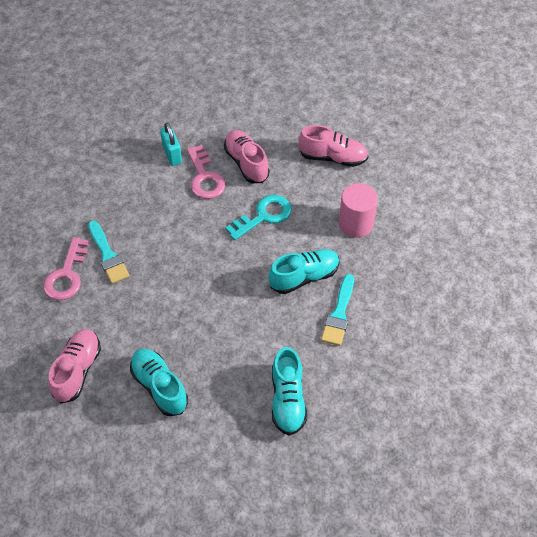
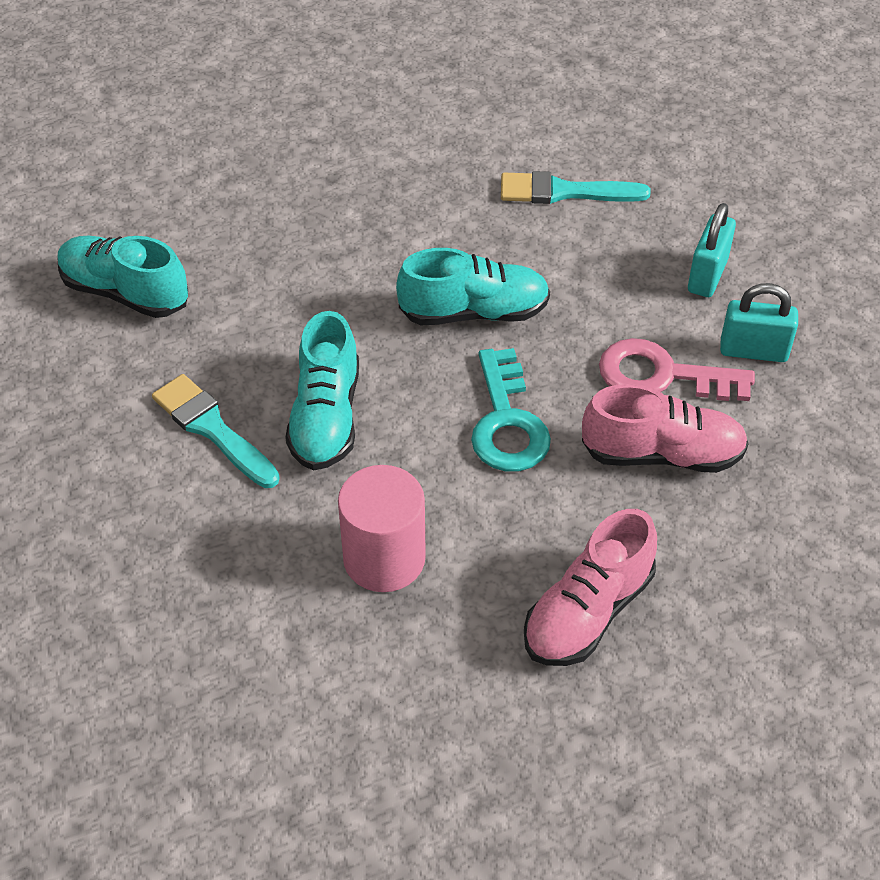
camera: 120 degrees right, 5 degrees down
(66, 275) = (557, 137): pink key -> none
(77, 370) = (375, 100): pink shoe -> none
(135, 184) = (707, 275): none -> turquoise padlock
(159, 387) = (276, 168): turquoise shoe -> turquoise shoe (474, 312)

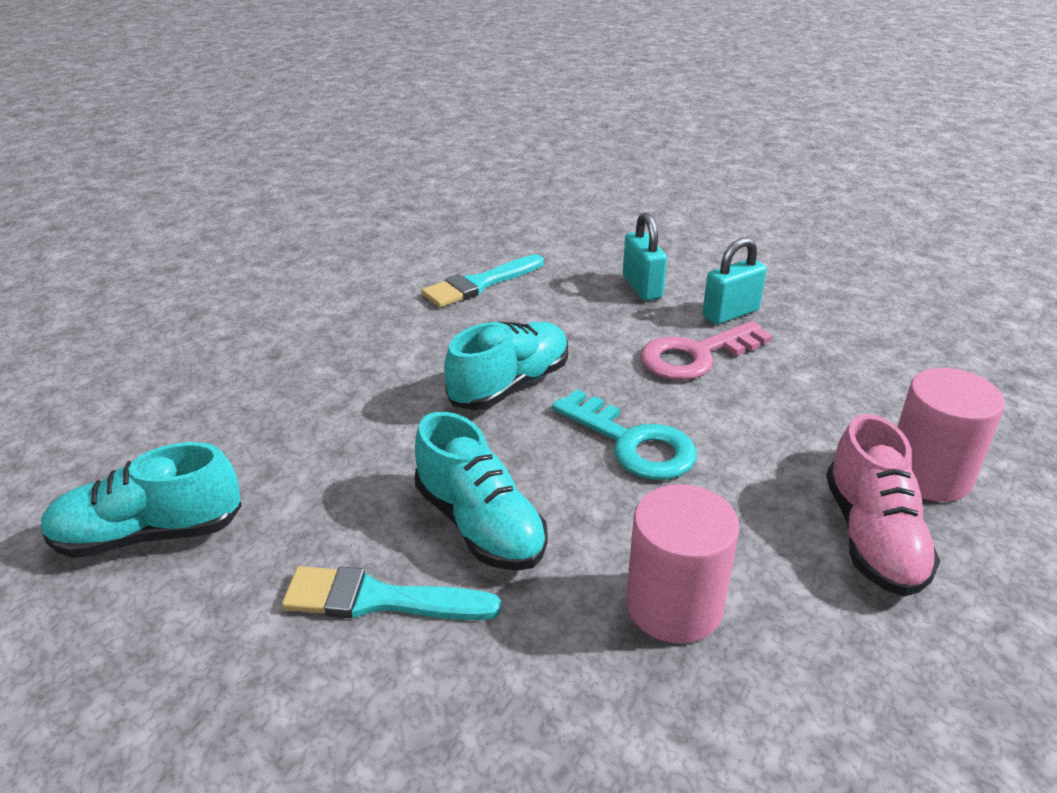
camera: 40 degrees left, 15 degrees down
(662, 454) = (765, 402): pink shoe -> none
(708, 600) = (928, 475): none -> pink cylinder

